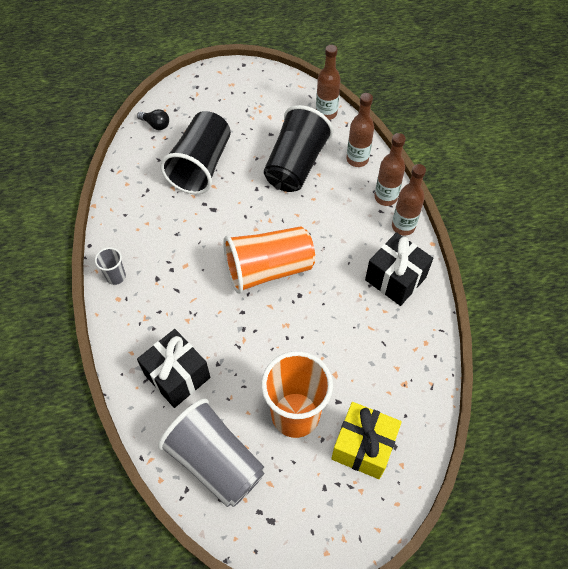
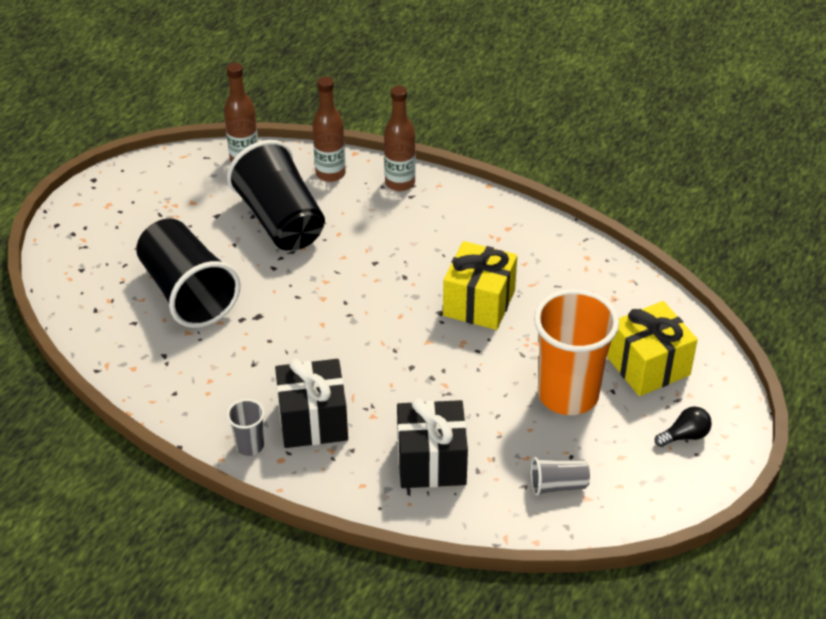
camera: 50 degrees left, 15 degrees down
(156, 124) = (81, 297): black light bulb -> black light bulb (685, 436)
(215, 461) = (558, 485): grey cup -> grey cup, size x0.45
(268, 269) = (383, 317): orange cup -> none
(326, 310) = (479, 303): none -> yellow gift
(395, 278) = (498, 234): black gift -> black gift (313, 421)
(403, 226) = (447, 192): brown bottle -> none

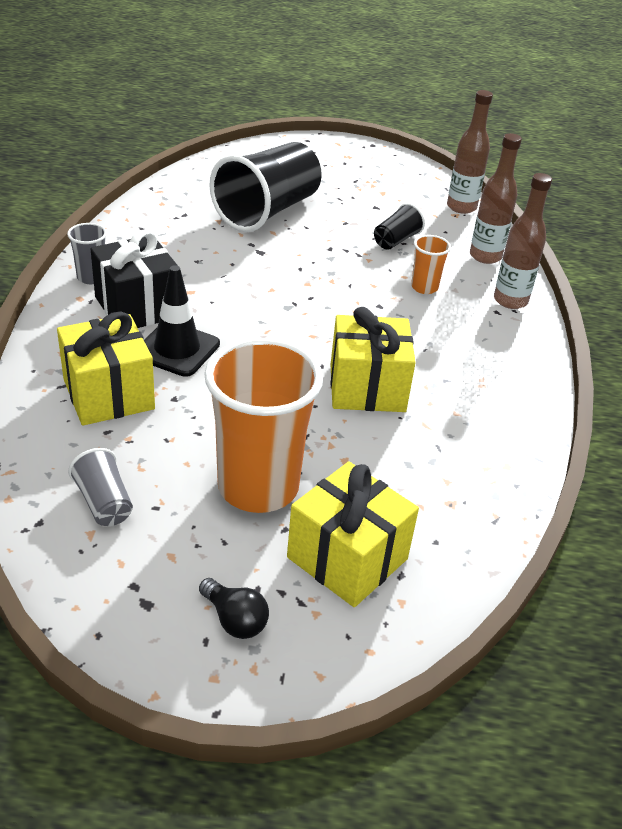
camera: 65 degrees right, 5 degrees down
(280, 220) = (396, 240): black cup -> black cup, size x0.45
(360, 227) = (424, 287): none -> orange cup
(386, 406) = (177, 349): none -> black traffic cone
(431, 462) = (108, 394): black gift -> yellow gift

